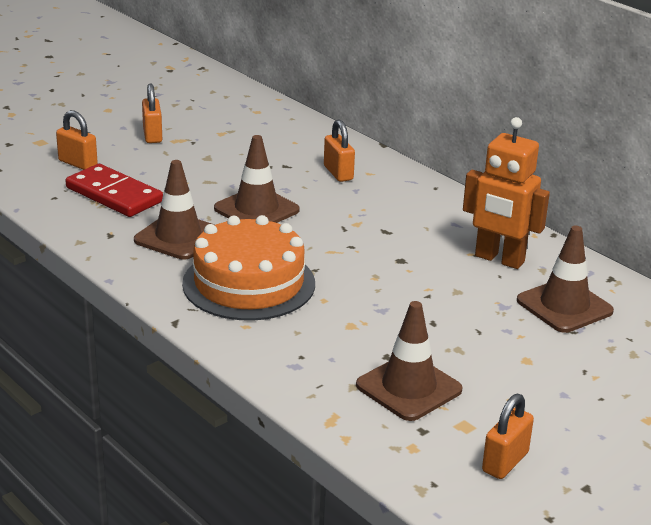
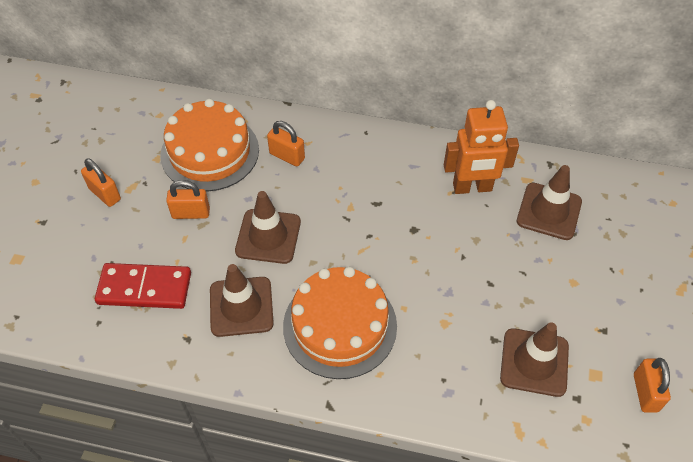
camera: 35 degrees left, 25 degrees up
(78, 163) = (77, 267): orange padlock -> orange padlock (191, 213)
(271, 146) = (210, 152): none -> orange cake

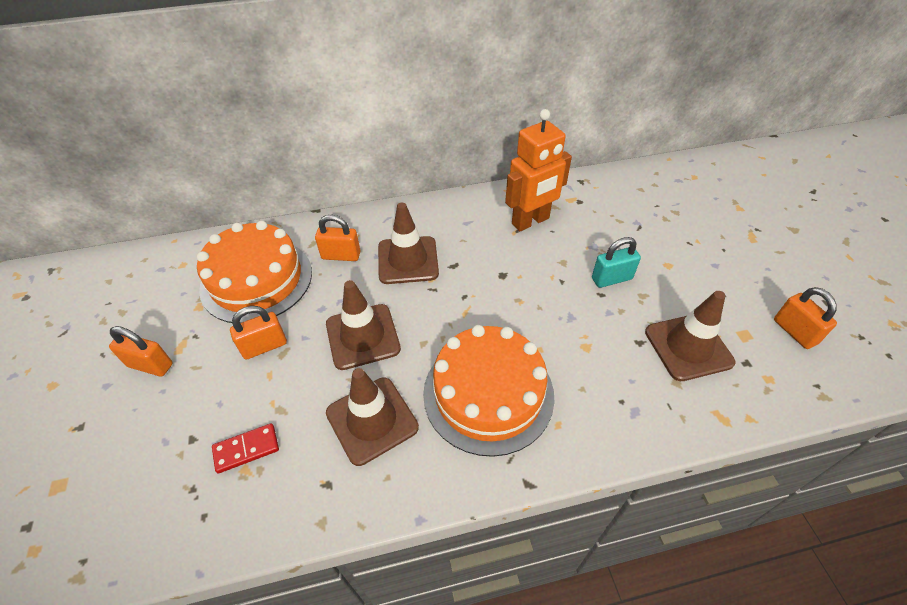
camera: 25 degrees left, 5 degrees down
(144, 288) = (246, 449): red domino -> red domino, size x0.55
(510, 273) = (611, 279): none -> turquoise padlock
(549, 211) = (607, 217): brown traffic cone -> brown traffic cone (408, 260)

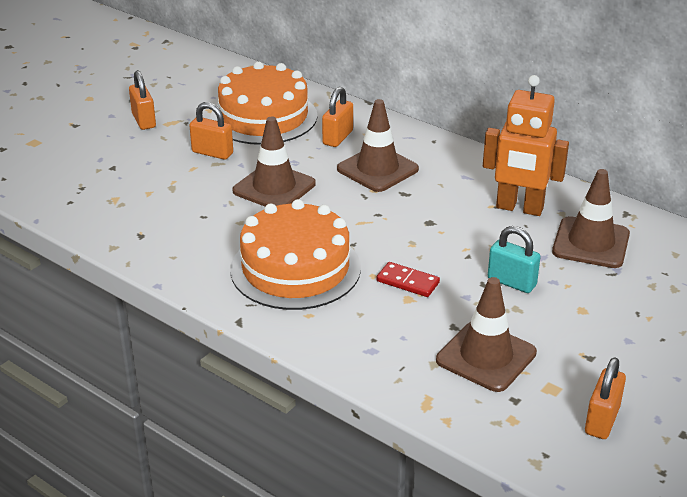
camera: 50 degrees right, 15 degrees down
(246, 449) = (129, 191): red domino -> red domino (407, 282)
(341, 255) = (337, 138): orange padlock -> orange padlock turned 60 degrees clockwise
(372, 420) = (209, 228): brown traffic cone -> brown traffic cone (591, 243)

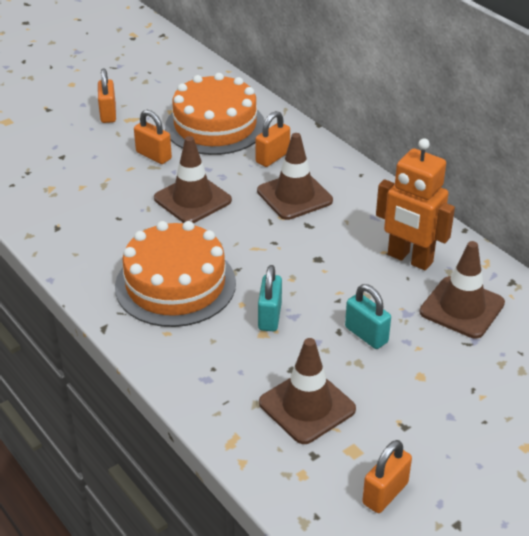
camera: 15 degrees right, 5 degrees up
(407, 282) = (270, 316): red domino -> turquoise padlock

